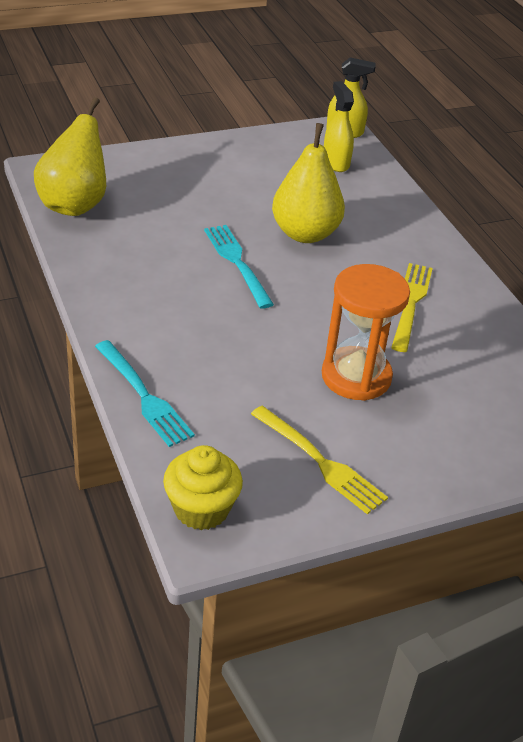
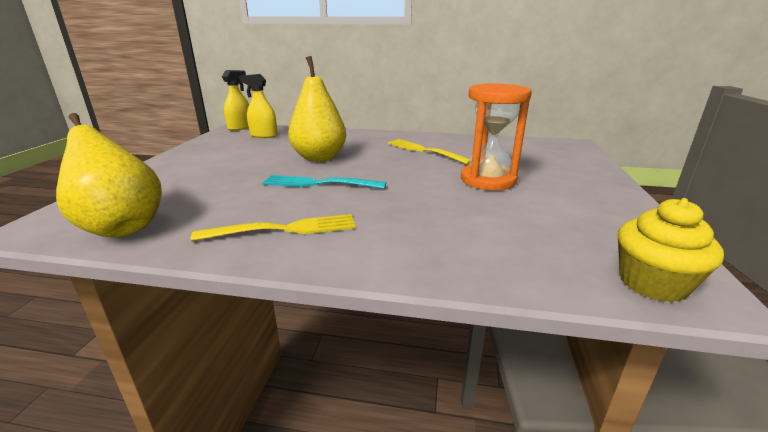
camera: 55 degrees left, 15 degrees down
(144, 396) = (460, 269): turquoise fork -> none
(320, 462) = (584, 213): yellow fork -> yellow fork (283, 229)

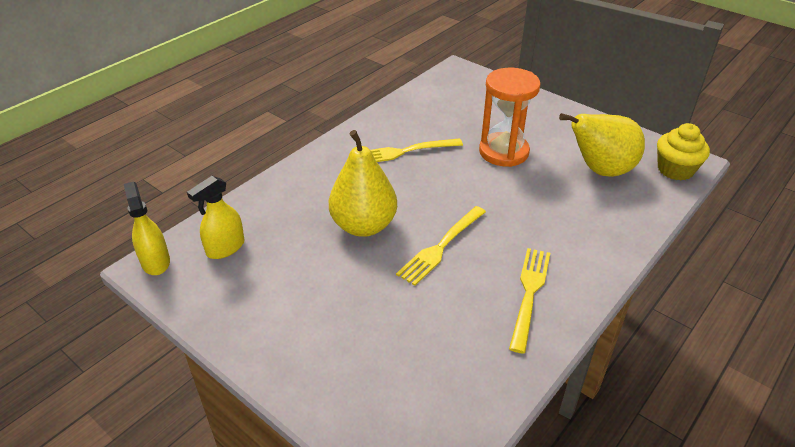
camera: 60 degrees left, 15 degrees up
(122, 227) = (462, 402): yellow pear -> yellow pear (600, 170)
(319, 183) = (441, 246): turquoise fork -> yellow fork

